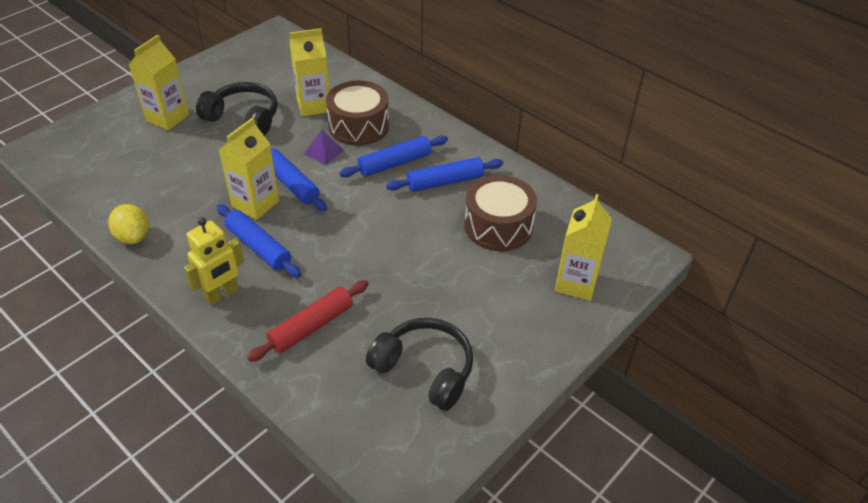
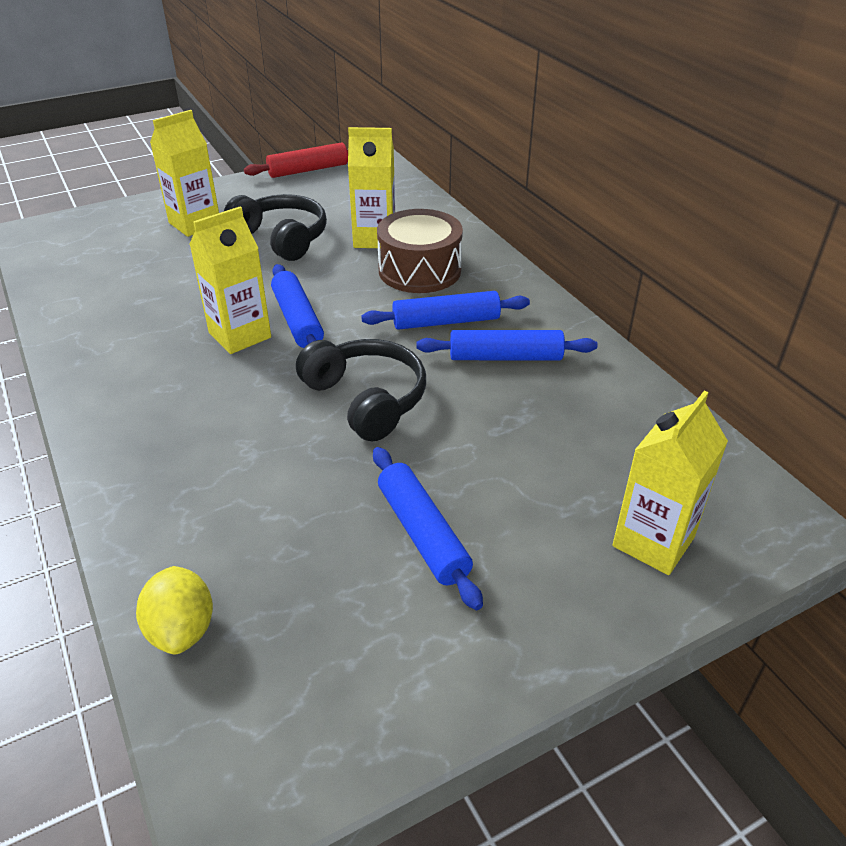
camera: 20 degrees right, 5 degrees down
(133, 237) = (72, 343): yellow lemon -> yellow lemon (182, 629)
(222, 294) = (132, 435): yellow robot -> none
(258, 247) = (213, 387): blue rolling pin -> blue rolling pin (423, 533)
(311, 326) = (222, 507): red rolling pin -> red rolling pin (308, 170)
(324, 152) = (359, 292): purple pyramid -> none
(425, 369) = (352, 615): black headphones -> black headphones (366, 399)
(498, 226) = (559, 431): brown drum -> none

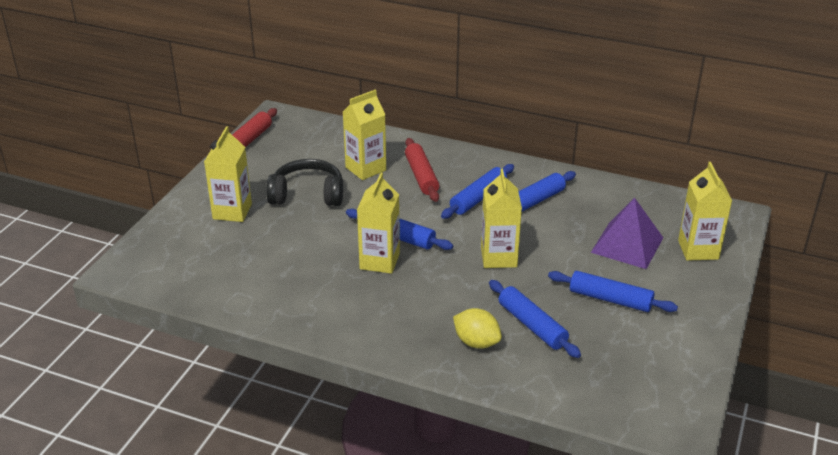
camera: 40 degrees left, 5 degrees down
(182, 629) = (571, 394): yellow lemon -> yellow lemon (476, 342)
(277, 504) = (532, 325): none -> blue rolling pin
(366, 399) = (498, 257): black headphones -> yellow carton
(419, 270) = (421, 176): brown drum -> red rolling pin
(553, 474) = (627, 245): none -> purple pyramid

